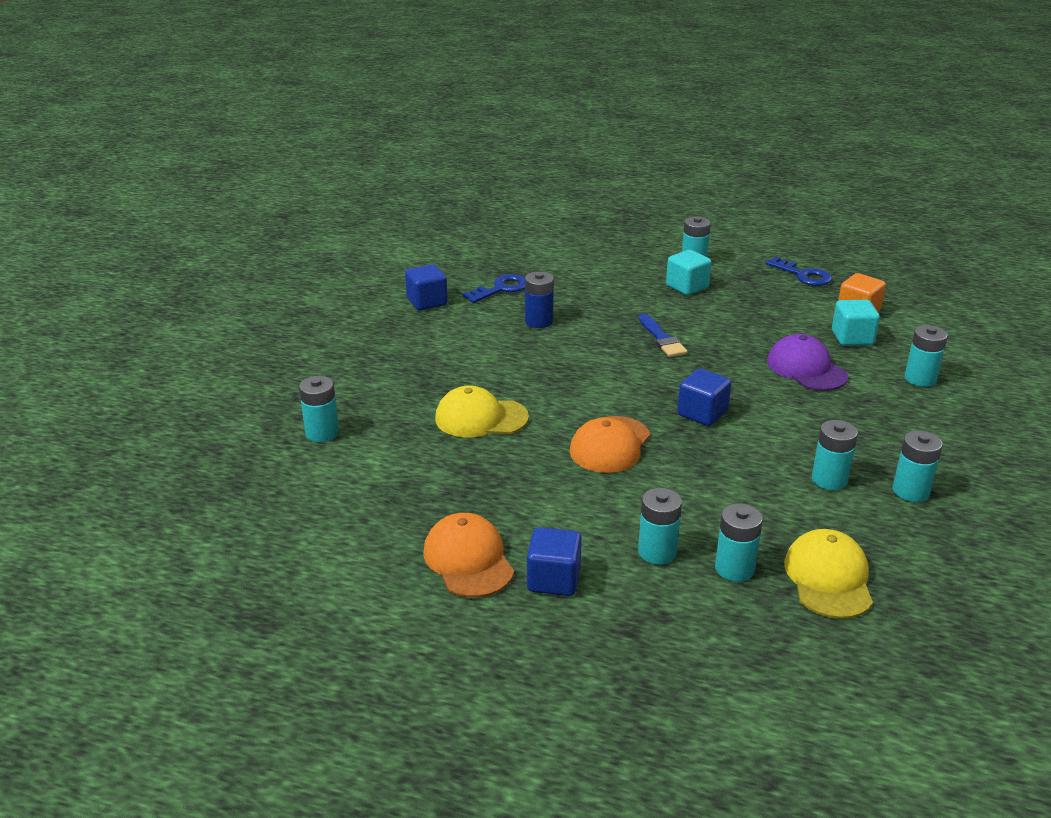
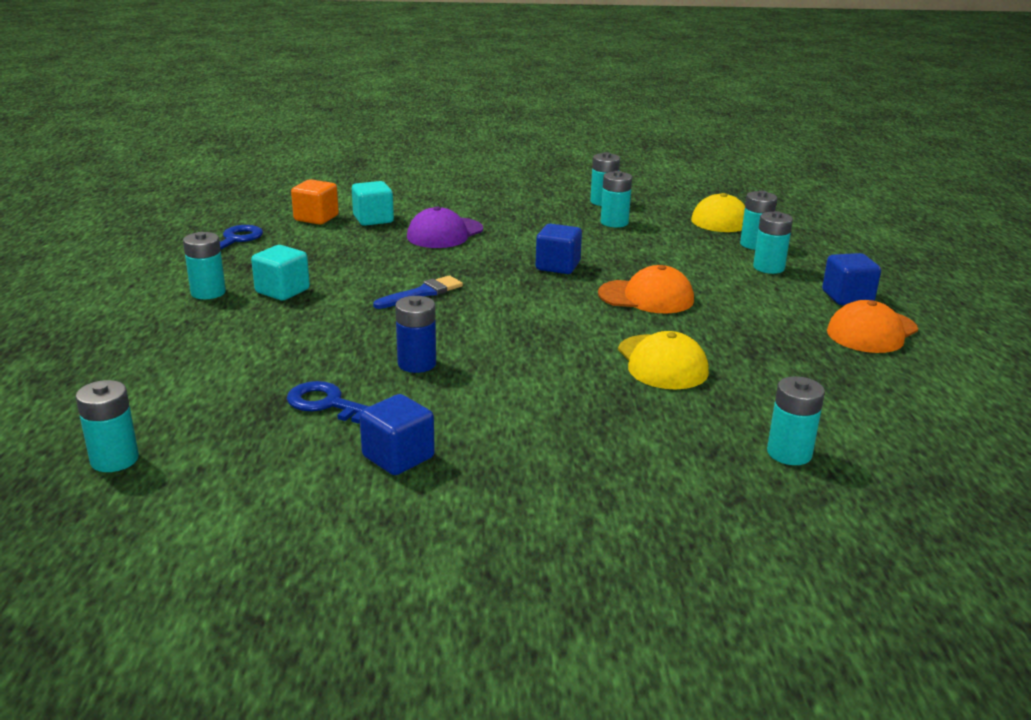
camera: 110 degrees left, 5 degrees down
(920, 379) = (435, 198): turquoise battery -> turquoise battery (114, 459)

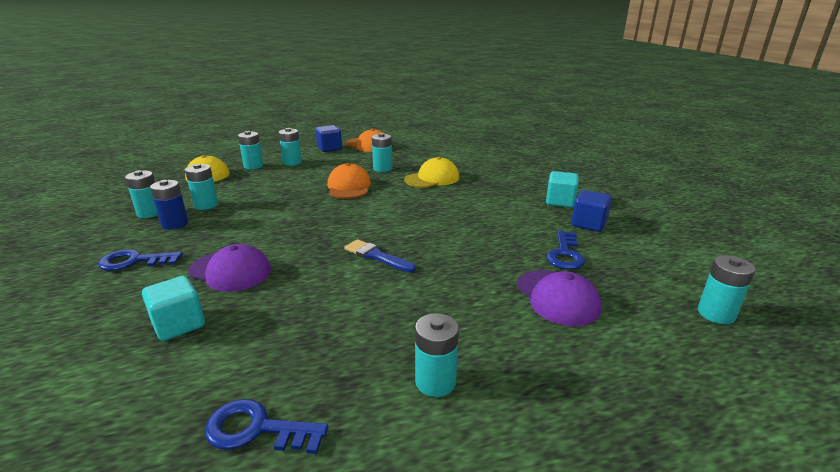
camera: 105 degrees left, 0 degrees up
(250, 370) = (557, 297): none -> purple cap
(282, 291) = (406, 328): turquoise cube -> turquoise cube (560, 202)
(316, 218) = (165, 374): orange cube -> none
(417, 364) = (488, 237): blue battery -> blue battery (175, 224)
(492, 202) = (134, 261): none -> blue key
(557, 266) = (304, 215): blue cube -> none
(789, 453) = (492, 156): turquoise battery -> turquoise battery (382, 168)

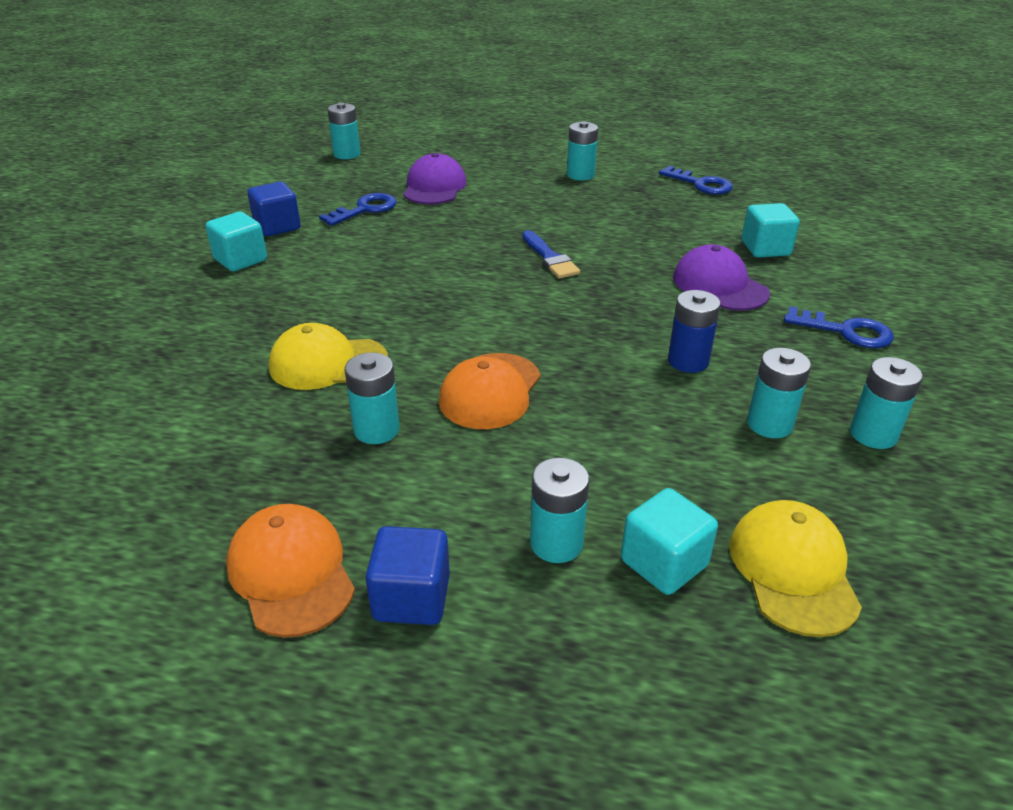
camera: 150 degrees left, 10 degrees up
(175, 224) = (814, 388): blue battery -> blue battery (688, 361)
(253, 166) = (664, 563): turquoise battery -> turquoise cube

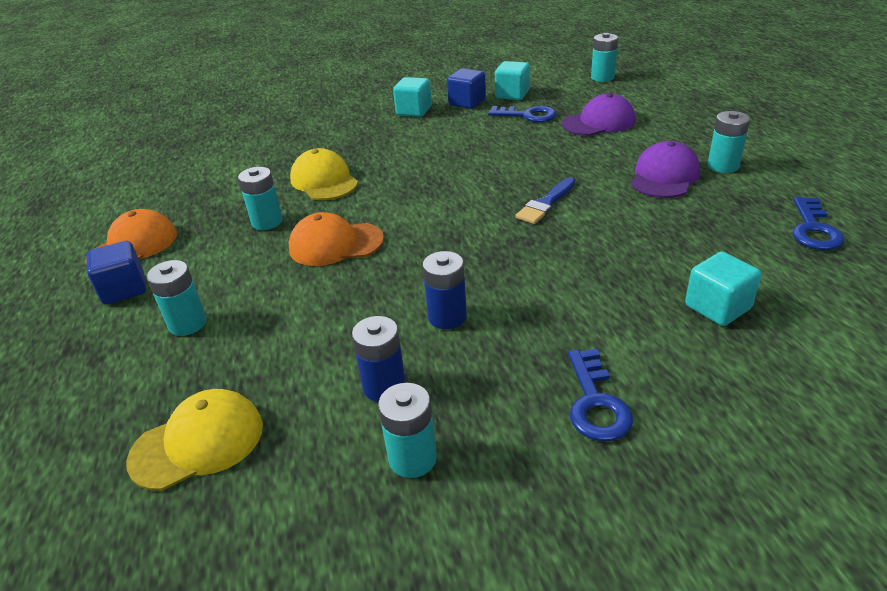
camera: 65 degrees right, 0 degrees up
(664, 563) = (184, 375): turquoise cube -> turquoise cube (512, 94)
(719, 285) = (600, 299): purple cap -> purple cap (664, 176)
(769, 424) = (384, 386): turquoise battery -> blue battery

